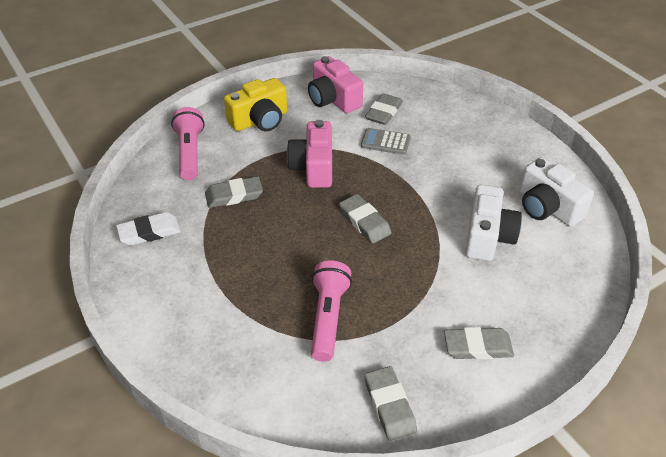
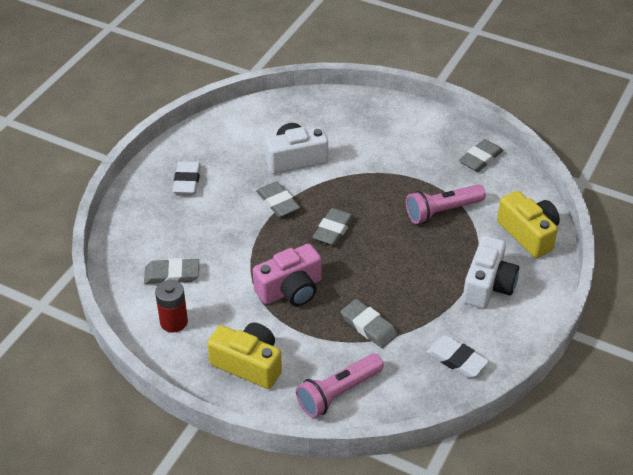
camera: 120 degrees left, 0 degrees up
(236, 377) = (528, 234): none -> yellow camera
(333, 99) = (174, 322): pink camera -> red battery
(385, 142) = (219, 256): grey calculator -> none
(477, 347) = (402, 136): grey eraser -> grey eraser (278, 202)
(498, 154) = (187, 180): none -> white eraser
(547, 207) = (238, 138): white camera -> white camera (488, 285)

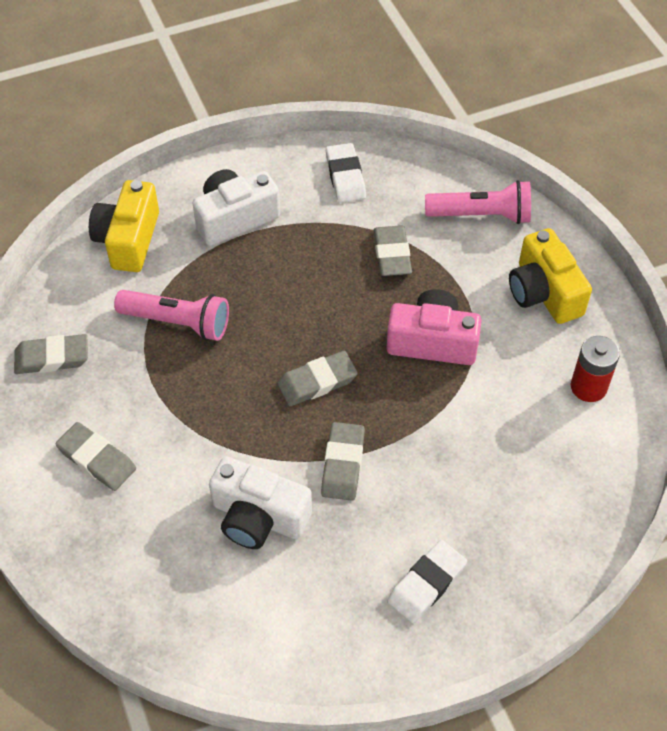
camera: 140 degrees left, 10 degrees up
(172, 274) = (549, 448): grey eraser -> grey eraser (97, 459)

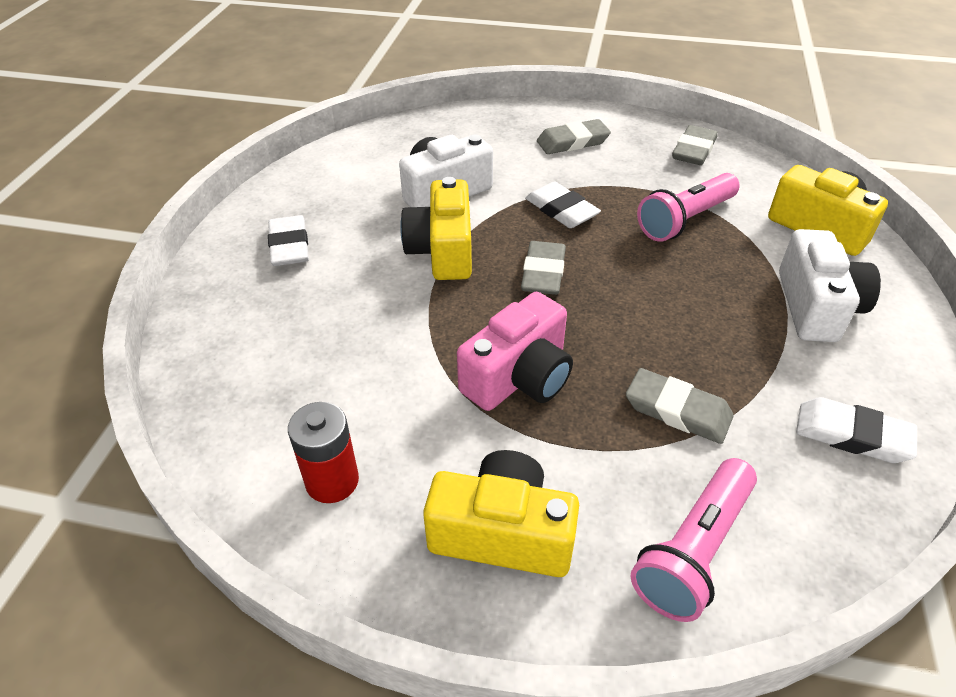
camera: 125 degrees right, 10 degrees down
(223, 411) = (561, 210): none -> white eraser
(343, 464) = (442, 250): grey eraser -> yellow camera

